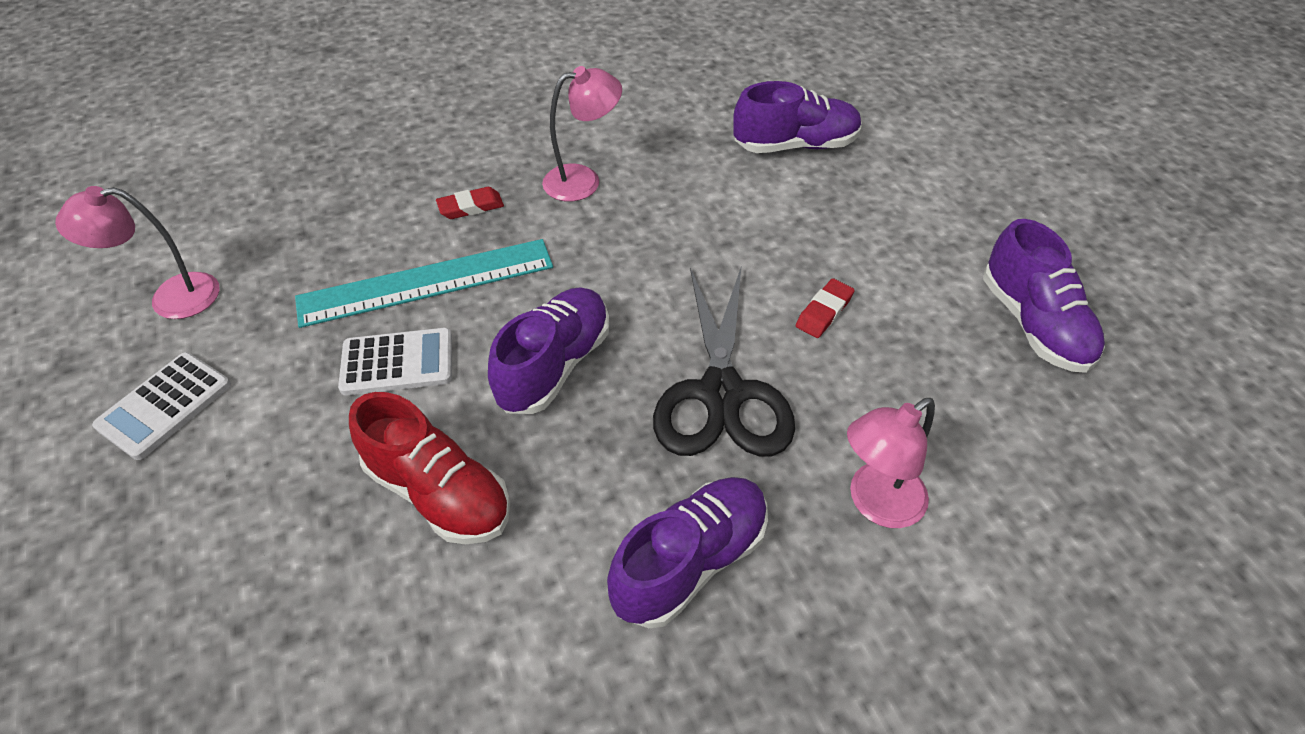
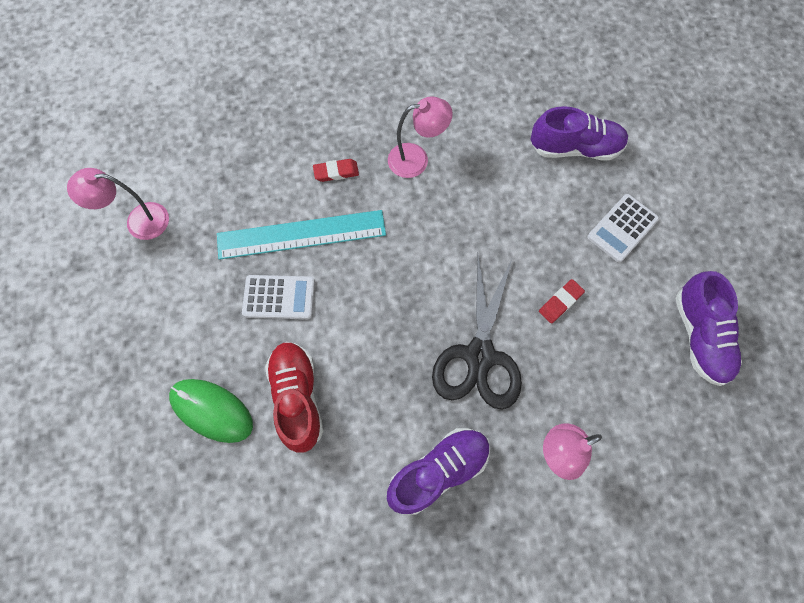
camera: 10 degrees right, 20 degrees up
(165, 406) = (137, 306): white calculator -> white calculator (622, 228)
(292, 533) = (212, 410): none -> green mouse
(439, 492) = (297, 398): red shoe -> red shoe turned 150 degrees counterclockwise
(554, 365) = (377, 316): purple shoe -> none

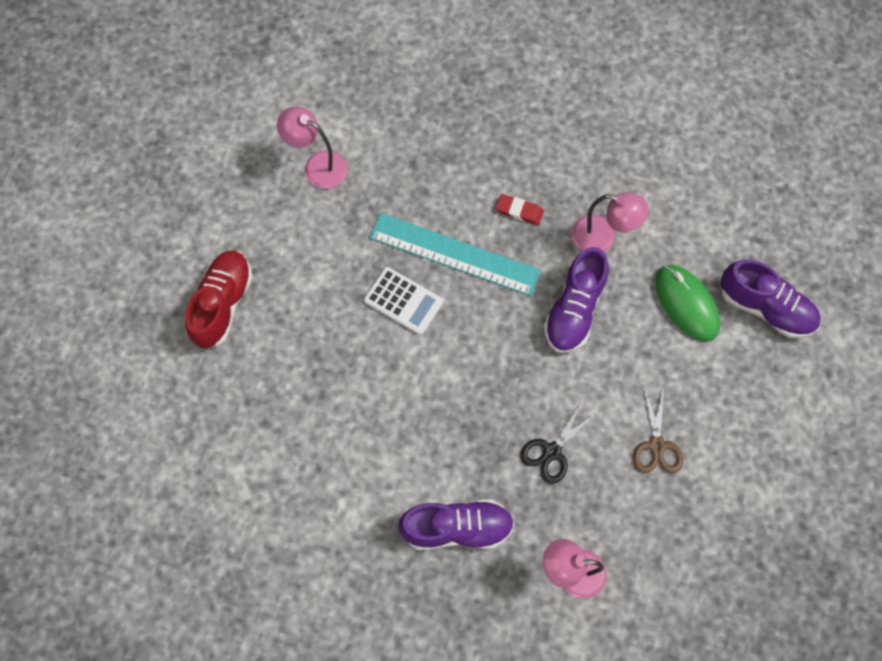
camera: 30 degrees right, 0 degrees up
(212, 410) = (295, 369): green mouse -> green mouse (686, 304)
(297, 398) = (372, 398): red shoe -> red shoe (223, 304)
(479, 355) = (552, 451): black scissors -> black scissors, size x0.55
(560, 302) = (656, 445): red eraser -> brown scissors
(622, 228) = (761, 410): white calculator -> none
(699, 336) = (770, 549): purple shoe -> purple shoe (574, 309)

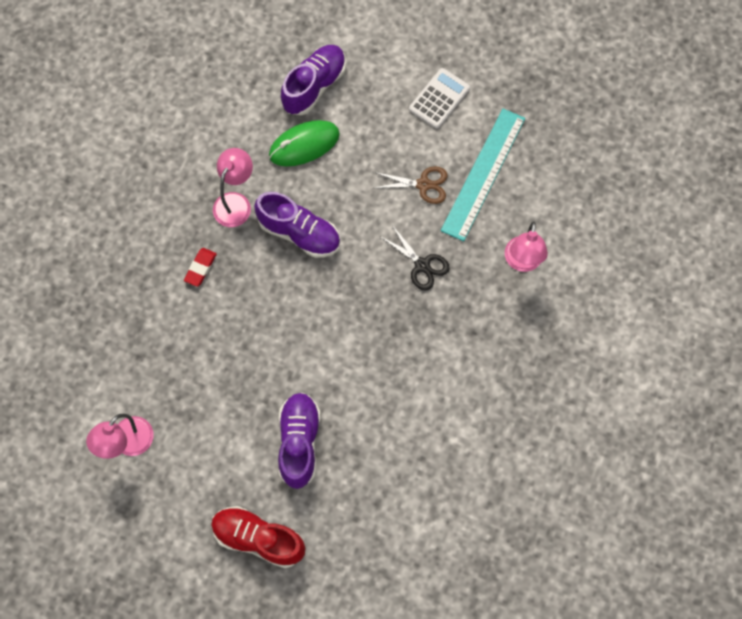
camera: 85 degrees left, 0 degrees up
(403, 301) = (275, 375): white calculator -> white calculator (439, 98)
(454, 254) = (235, 327): turquoise ruler -> turquoise ruler (483, 174)
(457, 528) = (481, 346): purple shoe -> purple shoe (299, 443)

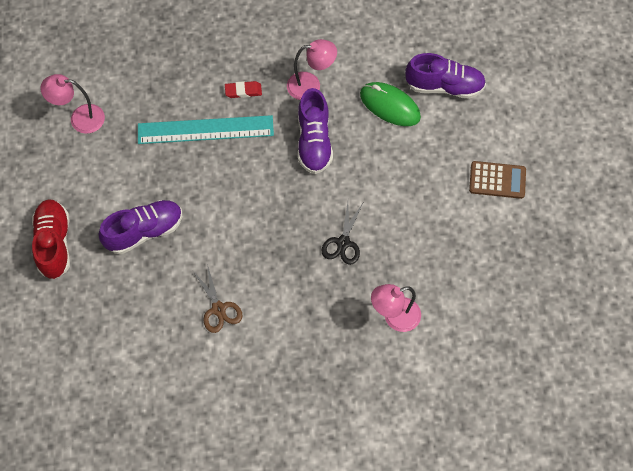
camera: 60 degrees right, 5 degrees down
(423, 185) = (413, 208): brown scissors -> brown scissors (218, 309)
(439, 98) = (497, 180): white calculator -> brown calculator
(483, 174) = (453, 247): turquoise ruler -> turquoise ruler (205, 130)

